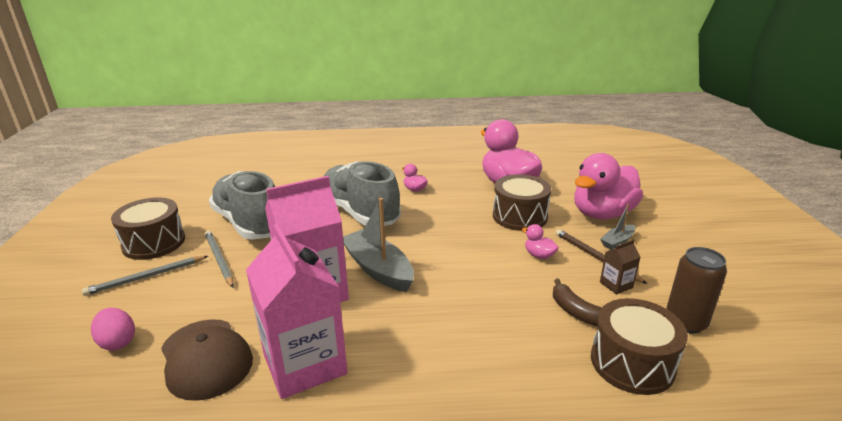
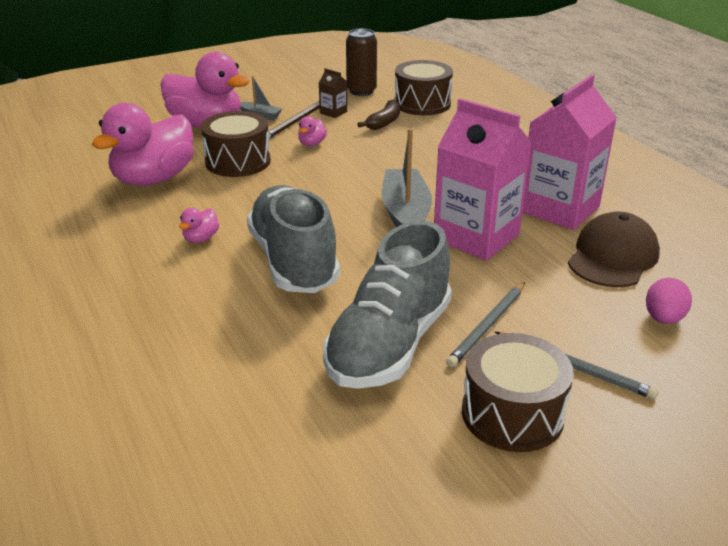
camera: 115 degrees left, 5 degrees up
(360, 212) = (294, 261): grey shoe -> grey shoe turned 135 degrees clockwise
(378, 269) = (405, 214): grey boat -> grey boat turned 150 degrees clockwise

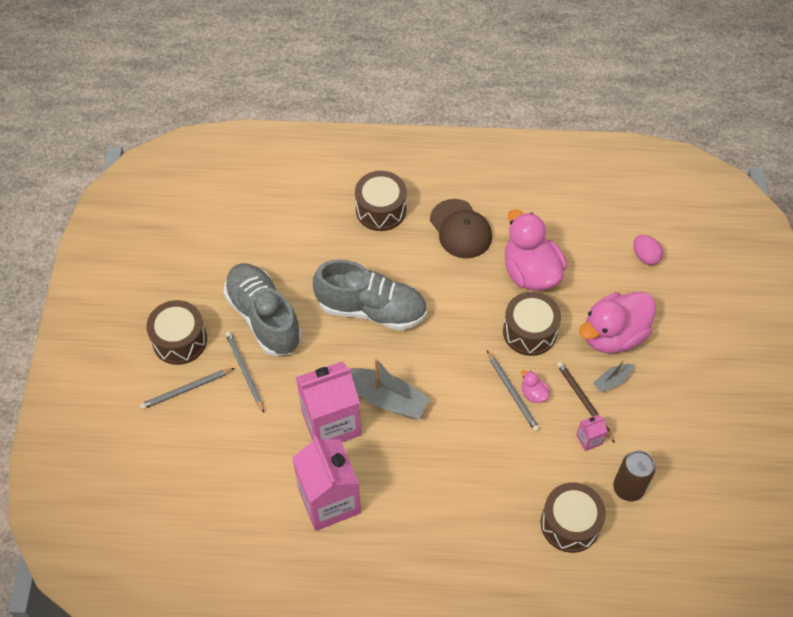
camera: 120 degrees right, 25 degrees up
(111, 309) = (381, 210): none -> brown drum
(201, 238) = (429, 272): pink duck -> none
(321, 153) = (512, 393): none -> grey pencil
(333, 112) = (589, 439): brown carton -> pink carton
(384, 122) = (545, 468): brown banana -> none
(613, 257) = (256, 488): brown cap -> brown cap (460, 229)
(663, 318) = (186, 465): pink egg -> pink egg (645, 256)

